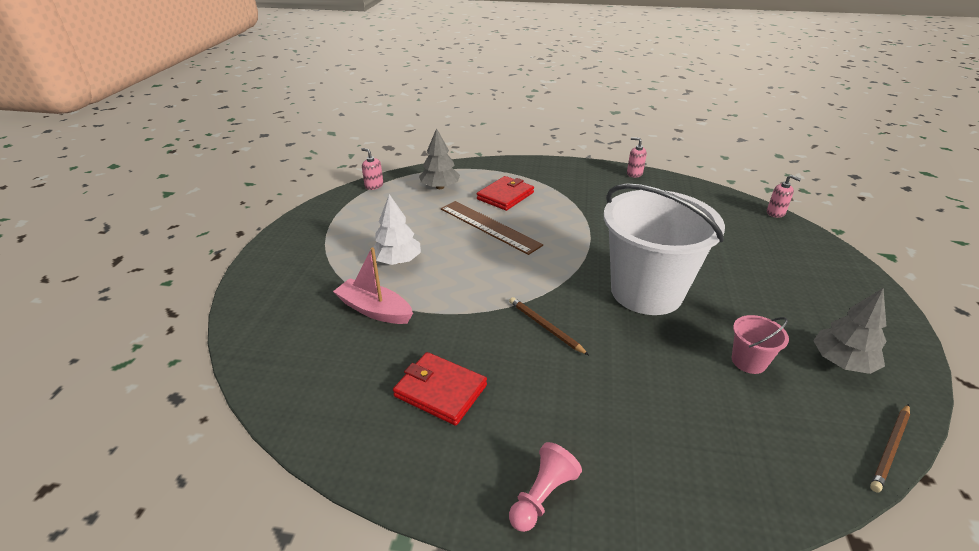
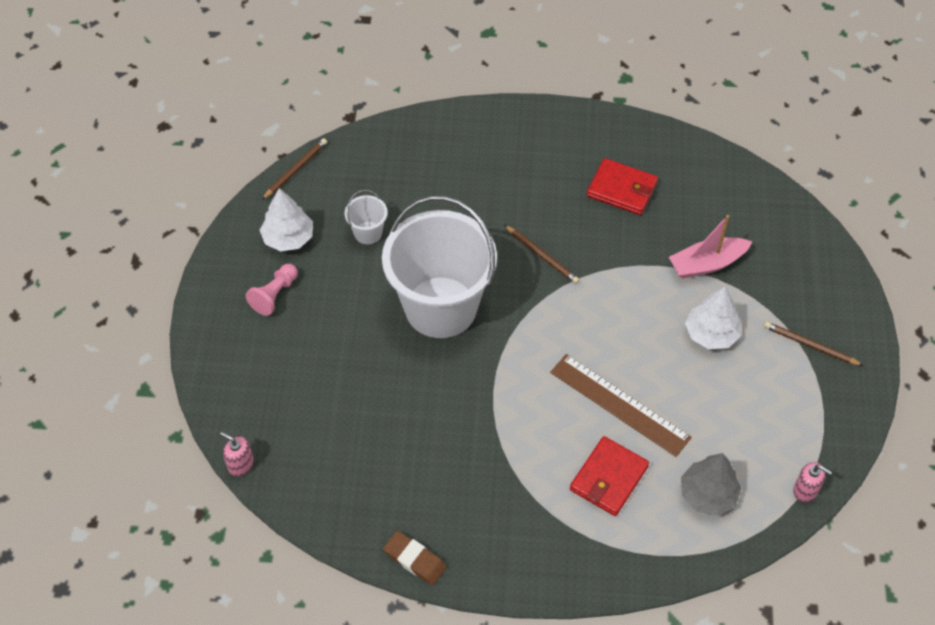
camera: 175 degrees right, 20 degrees up
(317, 249) = (810, 345): none -> brown pencil
(374, 310) = (707, 264): pink boat -> pink boat turned 135 degrees clockwise
(542, 496) = (538, 125): pink pawn -> pink pawn (274, 295)
(634, 173) = (415, 559): pink soap dispenser -> brown eraser
(748, 361) = (368, 233): pink bucket -> white bucket
(842, 362) = (288, 238): grey tree -> white tree

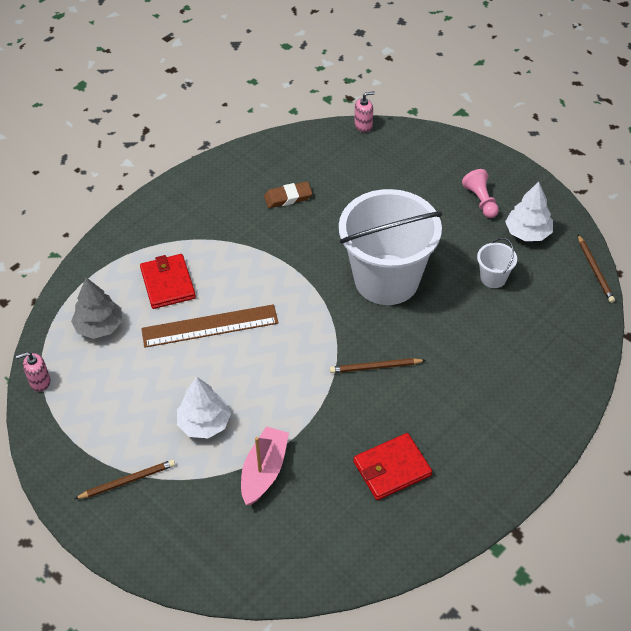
camera: 130 degrees right, 5 degrees down
(415, 559) = (221, 164): brown eraser -> brown eraser (288, 197)

